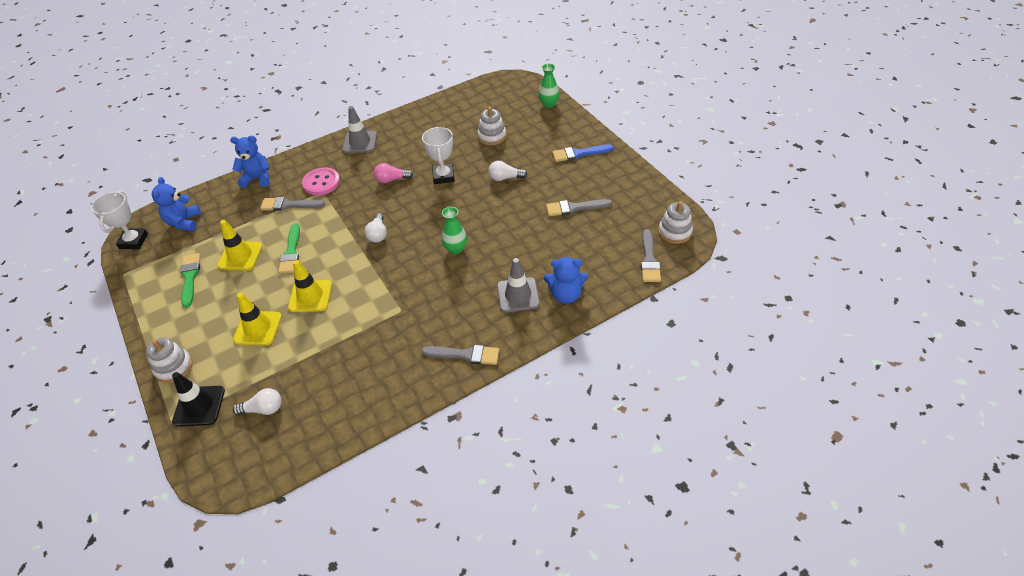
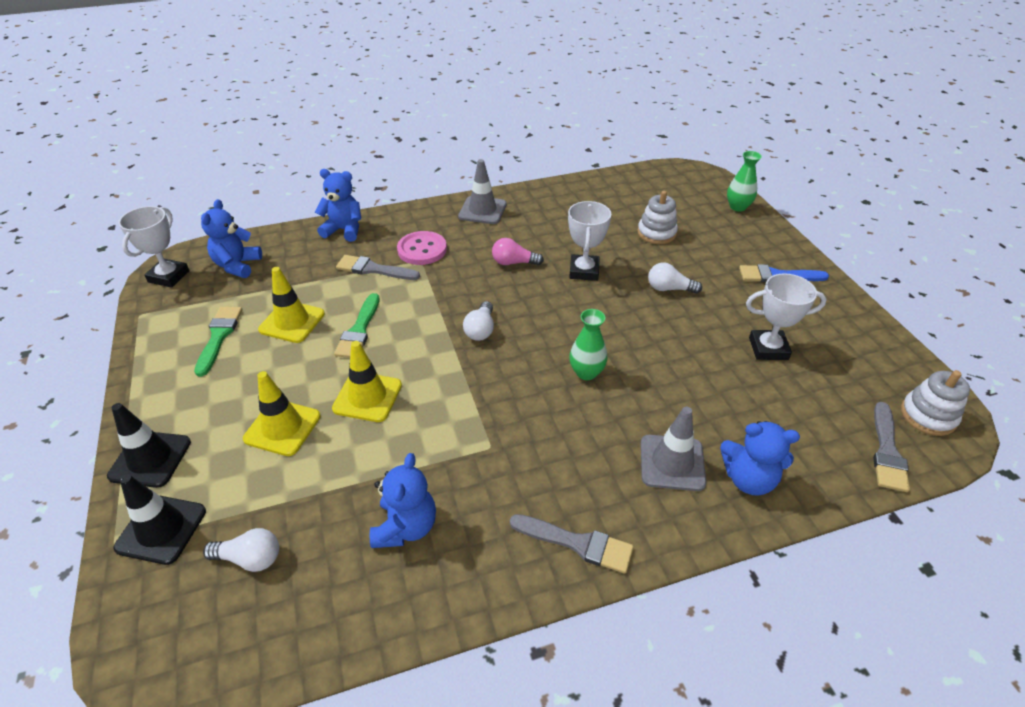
camera: 10 degrees right, 5 degrees down
(174, 367) = (150, 459): white stacking toy -> black traffic cone
(357, 369) = (405, 527): none -> blue teddy bear
(574, 208) = (768, 348): grey brush -> white trophy

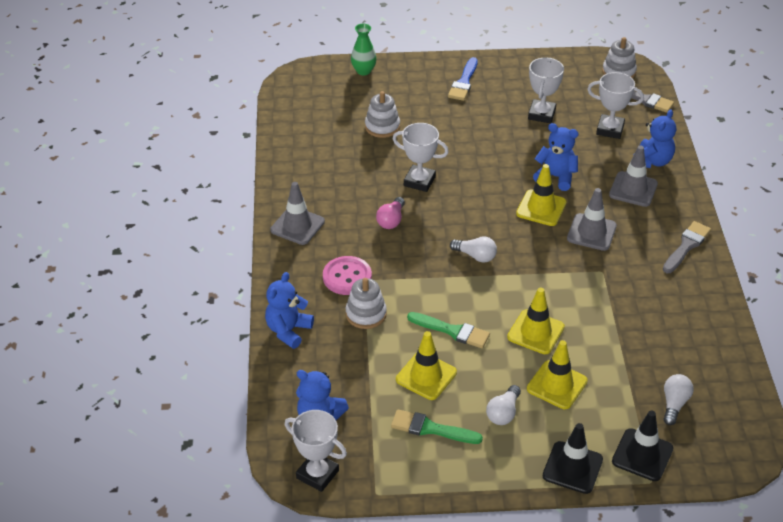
camera: 75 degrees left, 0 degrees up
(373, 269) = (366, 314): grey brush -> white stacking toy
(405, 527) = (662, 323): blue teddy bear -> blue teddy bear (556, 177)
(562, 427) = (591, 232): none -> grey traffic cone
(586, 372) = (541, 208): green vase -> yellow traffic cone
(669, 289) = (459, 141): white light bulb -> white light bulb (503, 413)
(787, 421) = (610, 129): none -> white trophy

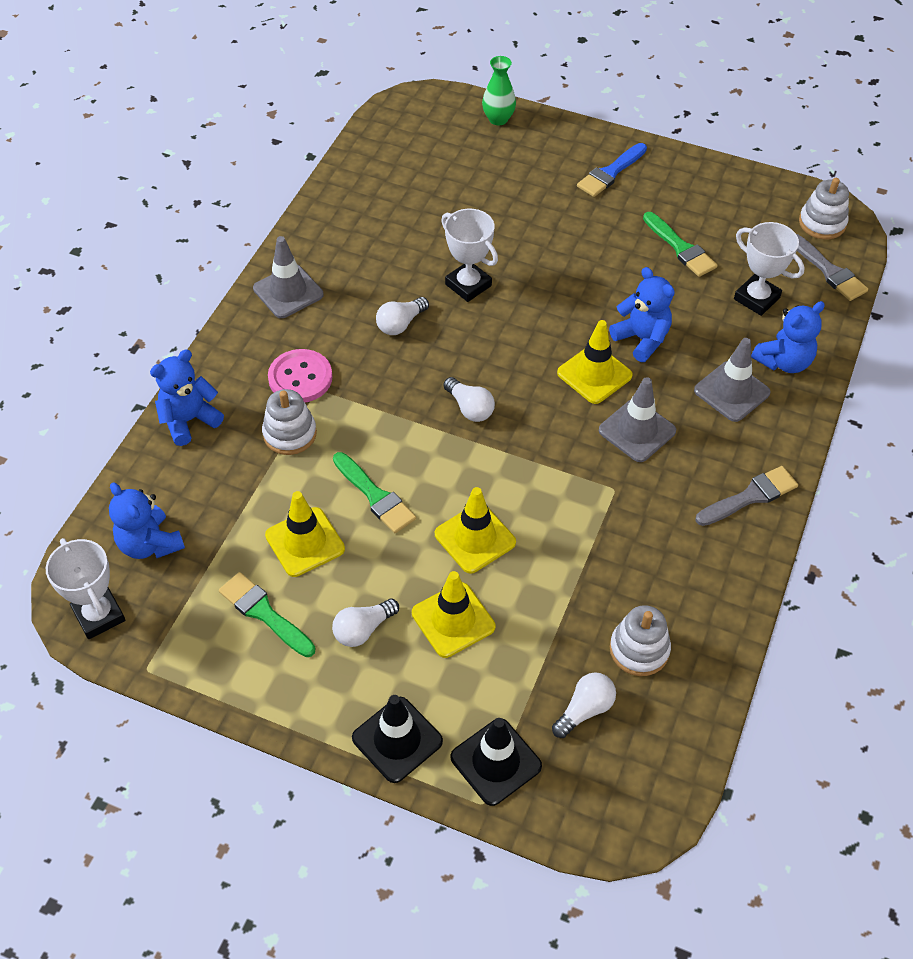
camera: 25 degrees right, 10 degrees up
(382, 127) = (472, 198): white stacking toy -> white stacking toy (639, 649)
(391, 220) = (400, 324): pink light bulb -> white light bulb
(541, 114) = (680, 248): white trophy -> green brush

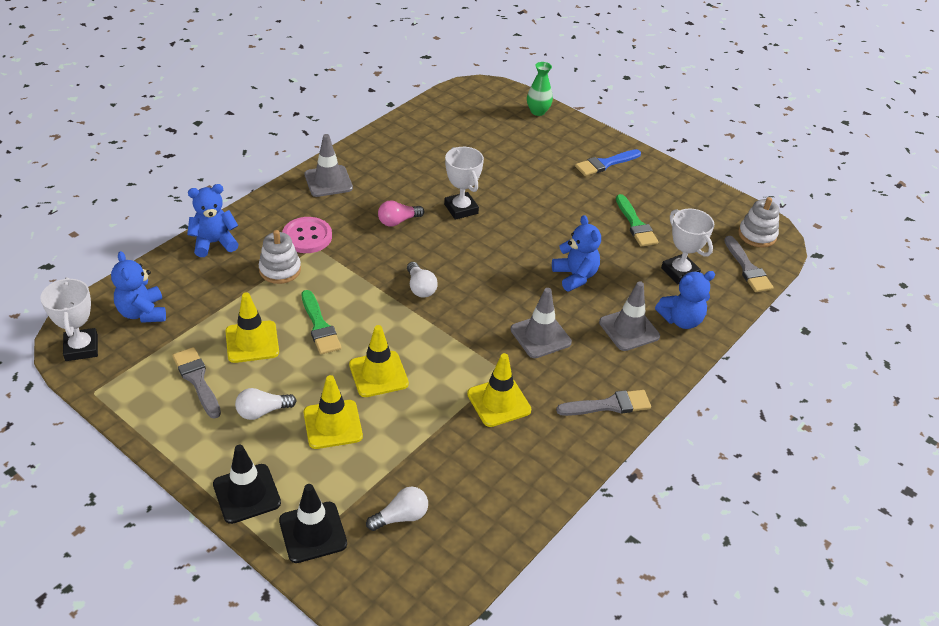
camera: 15 degrees right, 10 degrees down
(264, 613) = (197, 380): green brush -> grey brush
(400, 324) = (398, 221): white light bulb -> pink light bulb
(594, 374) = (526, 290): yellow traffic cone -> yellow traffic cone (499, 402)
(639, 649) = (466, 487): white stacking toy -> none

